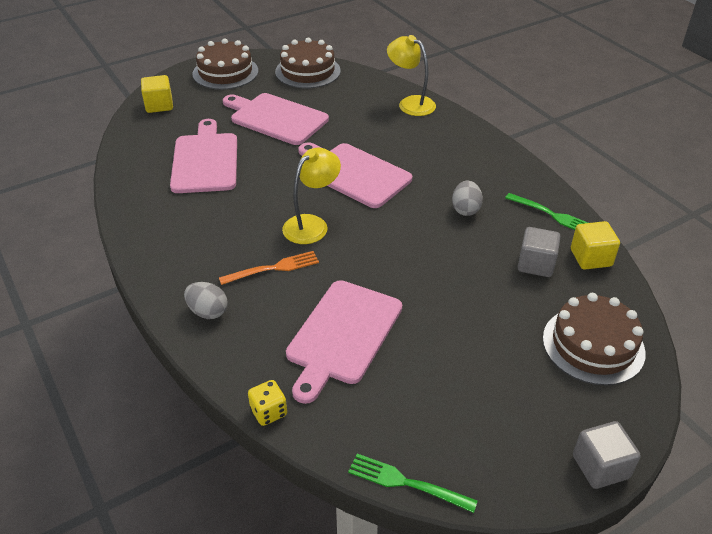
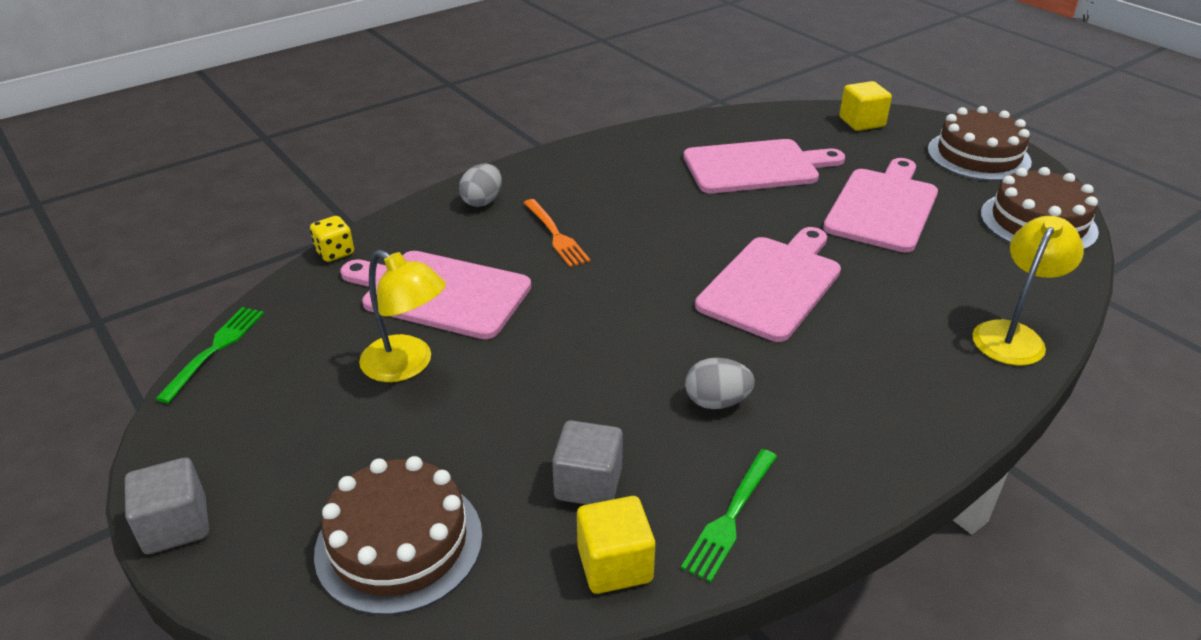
camera: 85 degrees right, 5 degrees down
(312, 224) = (645, 256): yellow lamp -> yellow lamp (407, 365)

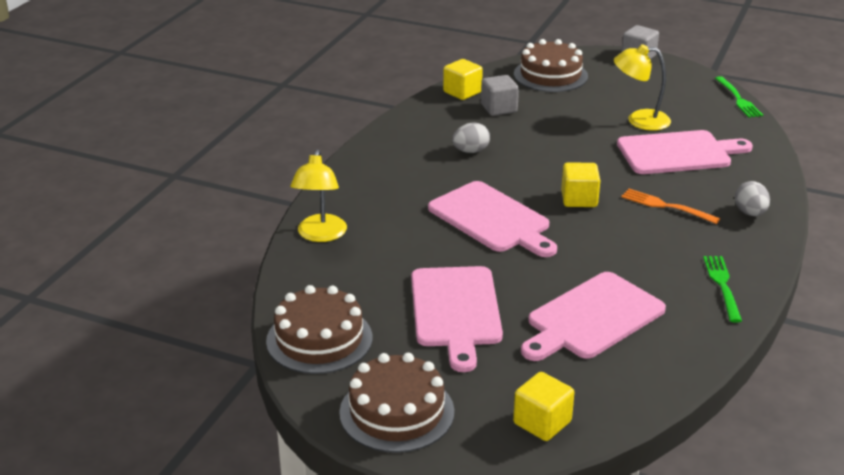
camera: 150 degrees right, 5 degrees down
(335, 252) = (775, 153): yellow dice -> none
(642, 275) = (579, 199): none -> yellow cube
(731, 517) = (428, 116): green fork -> green fork (722, 285)
(772, 284) = (492, 219): pink cutting board -> pink cutting board turned 45 degrees counterclockwise

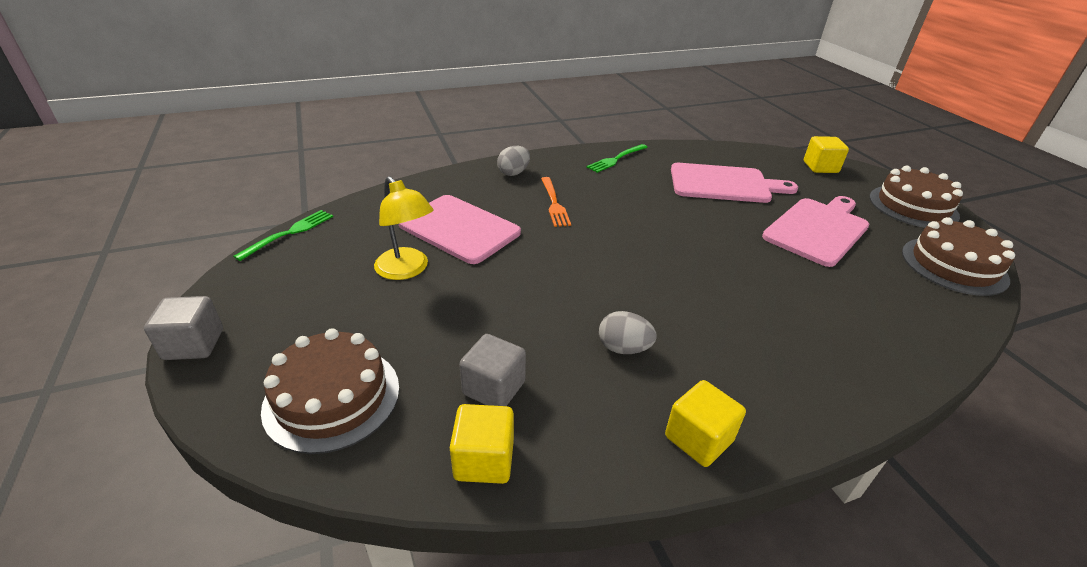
camera: 135 degrees left, 5 degrees up
(320, 235) = (905, 351): yellow lamp -> none
(492, 219) = (705, 269): pink cutting board -> none
(579, 199) = (605, 242): yellow cube -> yellow cube (698, 439)

